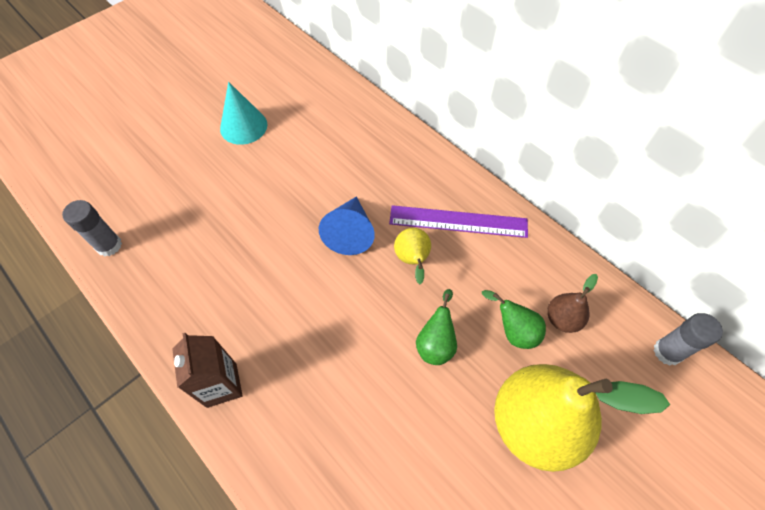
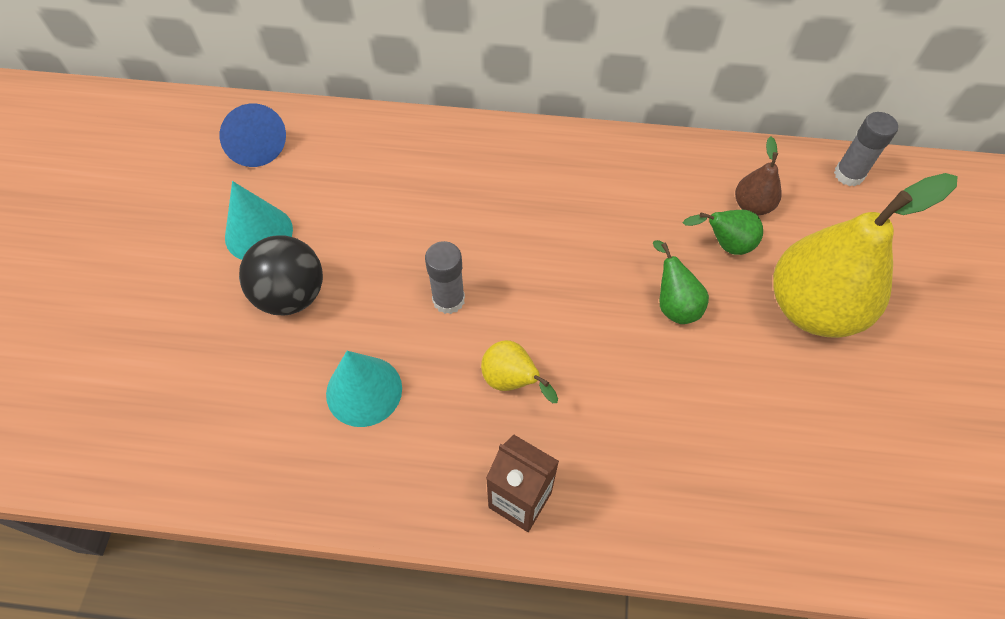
camera: 40 degrees left, 0 degrees up
(109, 245) = (235, 469): grey glue stick -> grey glue stick (448, 300)
(207, 253) = (364, 391): none -> turquoise cone
(225, 172) = (291, 295): none -> black ball
(350, 232) = (494, 263): blue cone -> blue cone (254, 144)
(412, 260) = (580, 246): yellow pear -> yellow pear (512, 381)
(458, 222) = (585, 182): purple ruler -> none

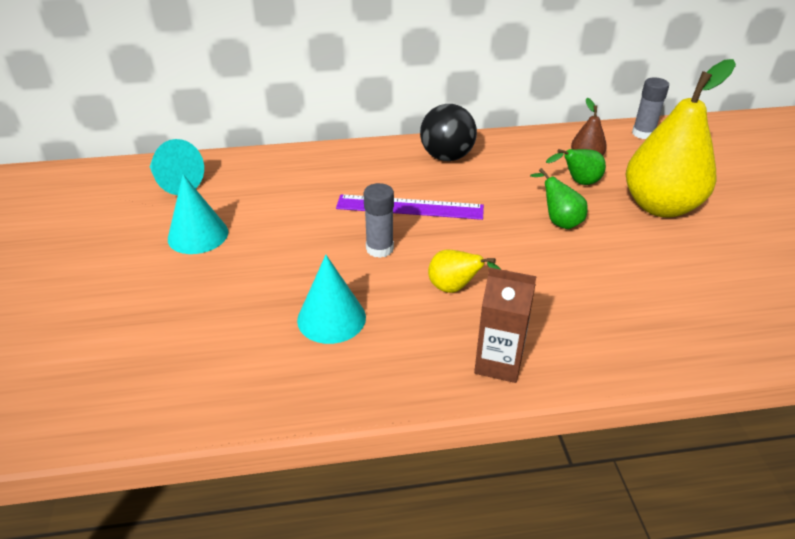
camera: 15 degrees left, 20 degrees down
(254, 144) = (175, 182): blue cone -> turquoise cone
(291, 295) = (242, 269): black ball -> black ball (446, 157)
(505, 241) = (410, 207): none -> purple ruler

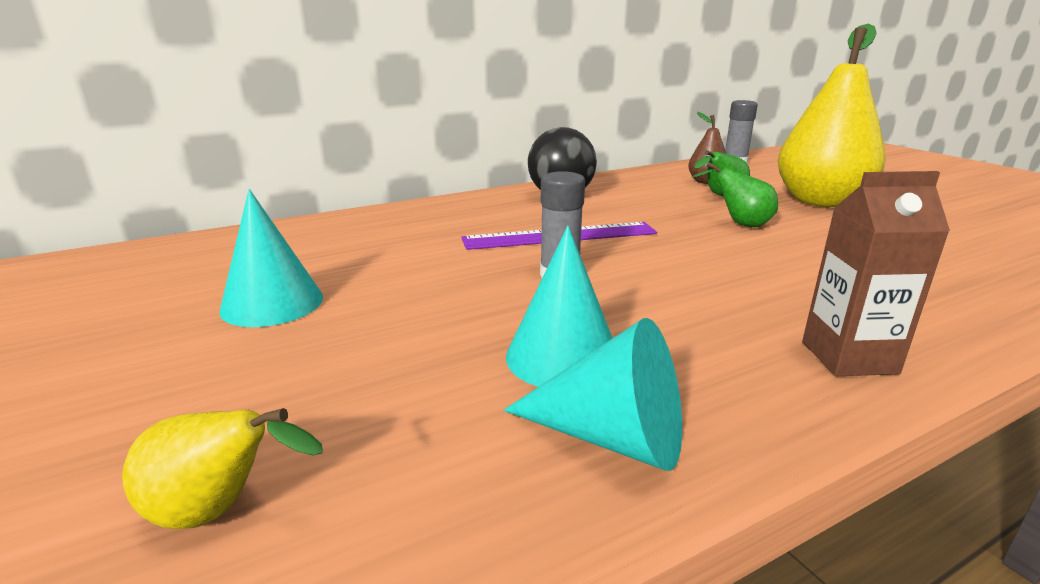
camera: 20 degrees left, 15 degrees down
(175, 182) = (204, 258): turquoise cone -> turquoise cone (611, 436)
(455, 289) = (699, 295): yellow pear -> yellow pear (219, 511)

